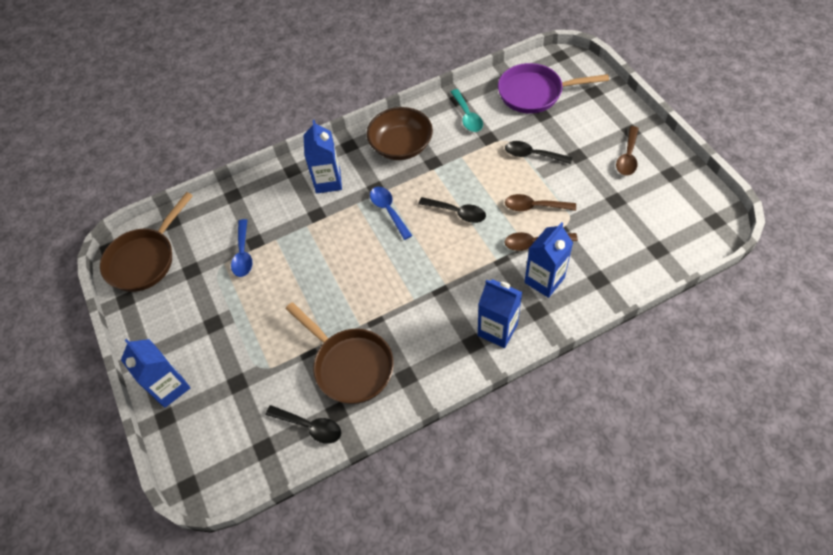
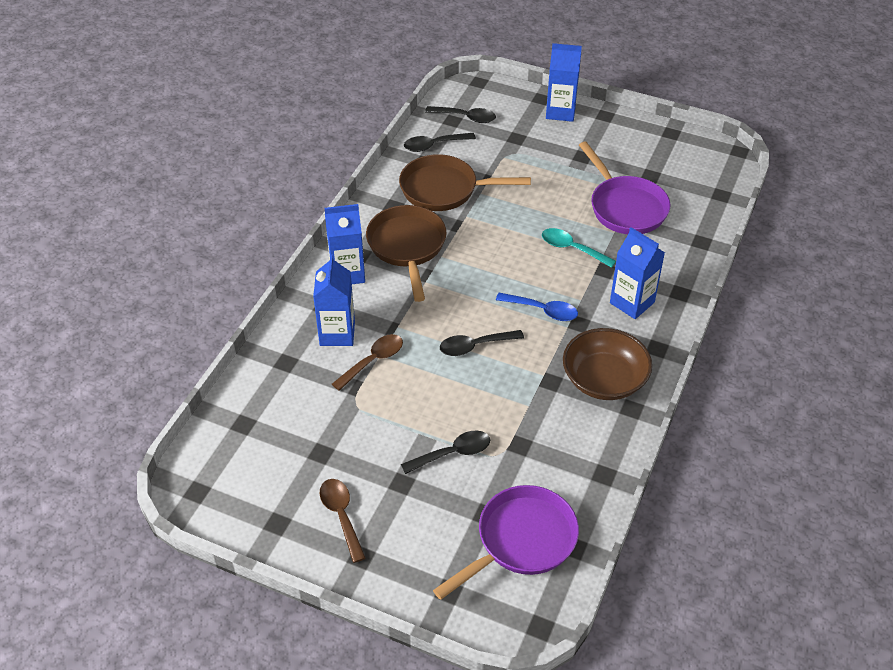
camera: 135 degrees right, 10 degrees down
(145, 260) = (698, 161): brown pan -> brown pan (407, 247)
(243, 254) = (625, 207): blue spoon -> purple pan
(249, 443) = (466, 117): none -> black spoon
(467, 116) = (570, 458): turquoise spoon -> turquoise spoon (572, 248)
(534, 206) = (402, 396): brown spoon -> none

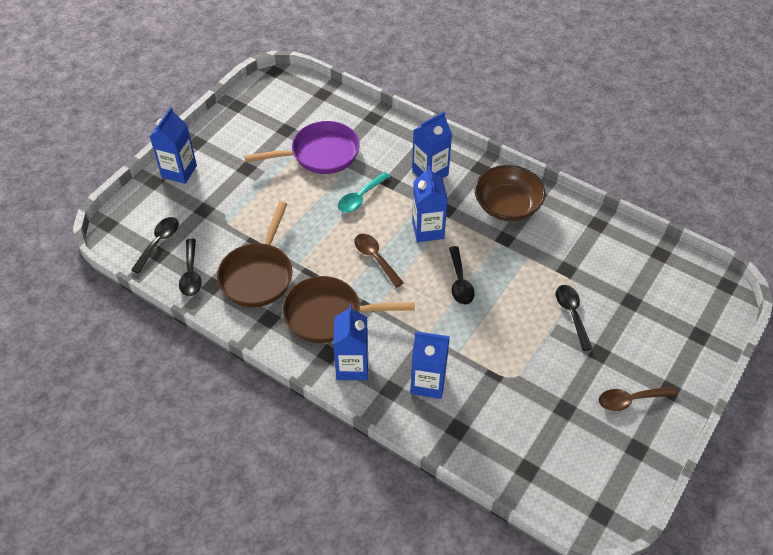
camera: 80 degrees left, 5 degrees up
(373, 361) = (465, 358): brown spoon -> brown spoon (375, 258)
(521, 541) = (655, 284): purple pan -> none
(543, 310) = (428, 230): blue spoon -> blue carton

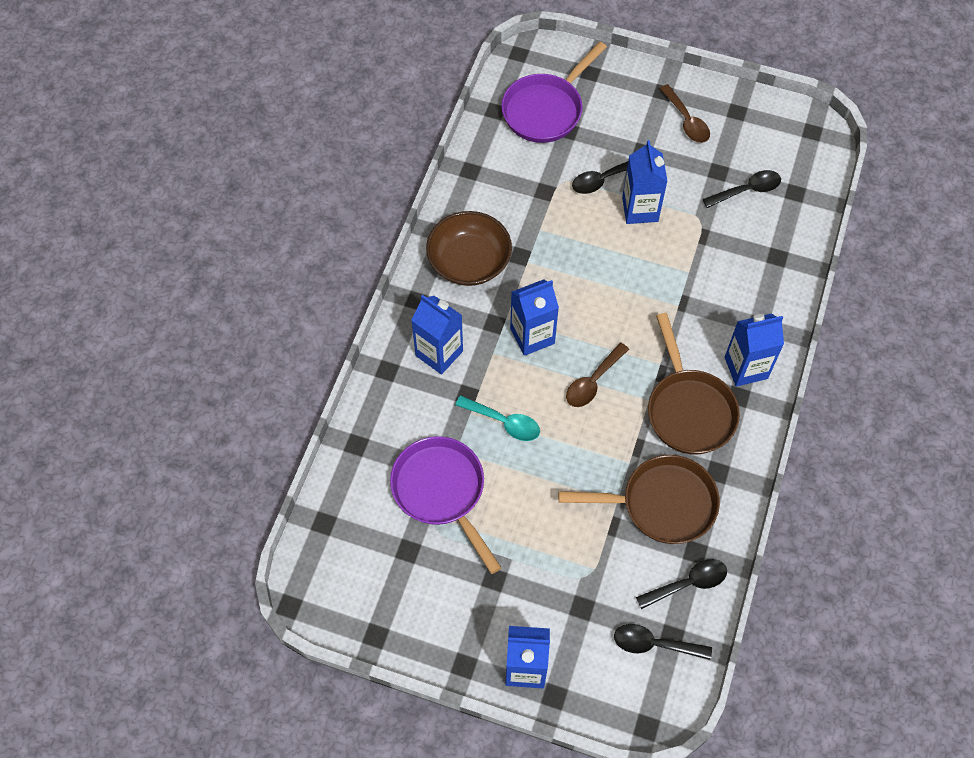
camera: 105 degrees left, 10 degrees up
(428, 383) = (736, 292): blue carton -> blue carton (640, 209)
(460, 282) = (597, 288): black spoon -> black spoon (747, 190)
(657, 290) = (546, 110): none -> purple pan

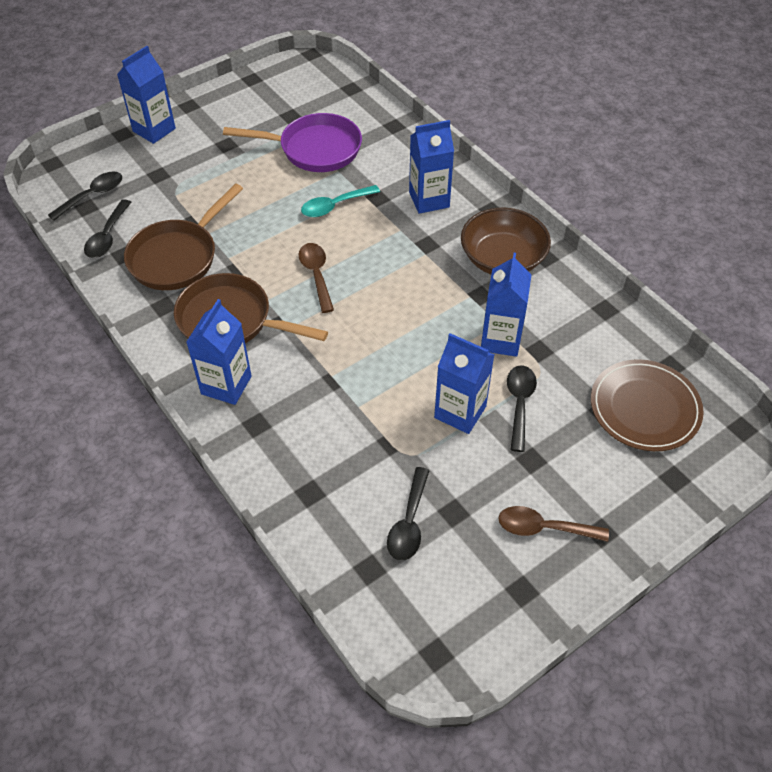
camera: 125 degrees right, 10 degrees down
(532, 336) = (393, 260): blue carton -> blue carton (501, 340)
(546, 110) = (644, 408): purple pan -> brown plate

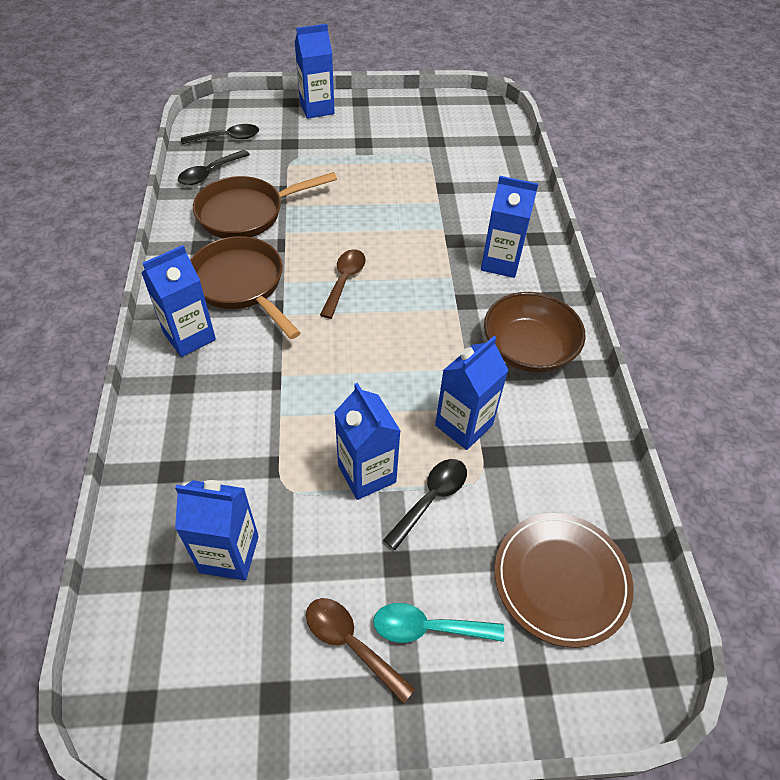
camera: 30 degrees right, 0 degrees up
(314, 149) = (433, 176): purple pan -> none
(334, 206) = (410, 230): turquoise spoon -> turquoise spoon (428, 628)
(409, 523) = (229, 554): black spoon -> blue carton

